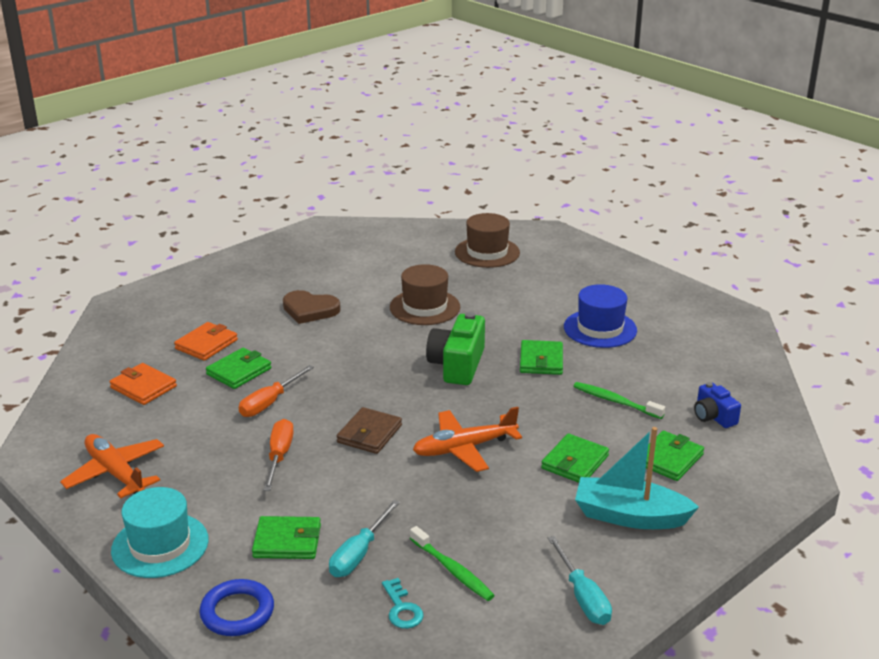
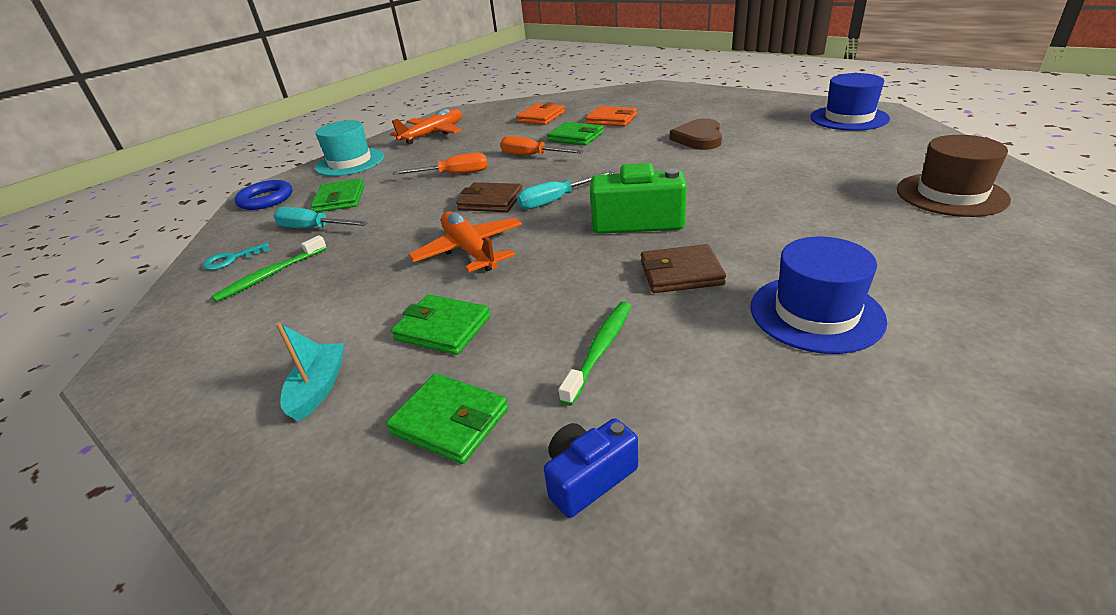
camera: 85 degrees right, 5 degrees up
(328, 241) = (849, 118): none -> blue hat
(424, 307) = (755, 183): brown hat -> none
(541, 361) = (681, 273): green wallet -> brown wallet
(583, 597) = (186, 362): turquoise screwdriver -> turquoise screwdriver (556, 200)
(630, 516) = (318, 388): turquoise boat -> turquoise boat, size x0.59

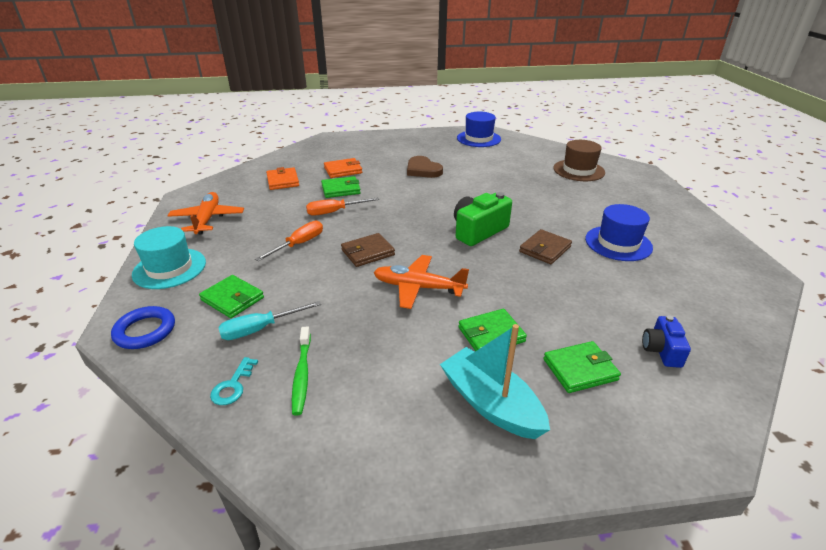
camera: 50 degrees left, 0 degrees up
(318, 388) = (491, 404): turquoise boat -> turquoise boat, size x1.70
(556, 200) = (410, 236): turquoise screwdriver -> none
(600, 350) = (577, 301): green toothbrush -> none

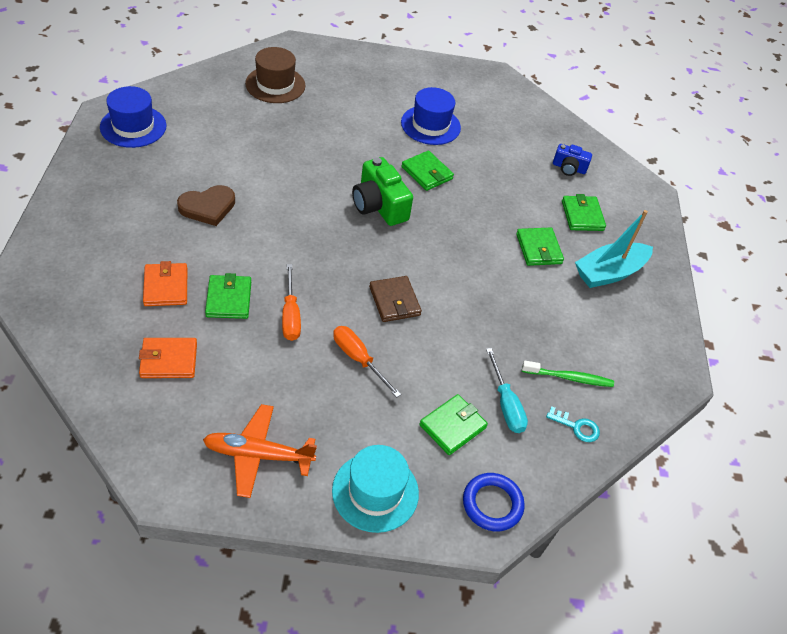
camera: 85 degrees left, 15 degrees up
(418, 287) = (466, 277): orange plane -> none
(545, 249) = (427, 173): brown wallet -> green wallet

